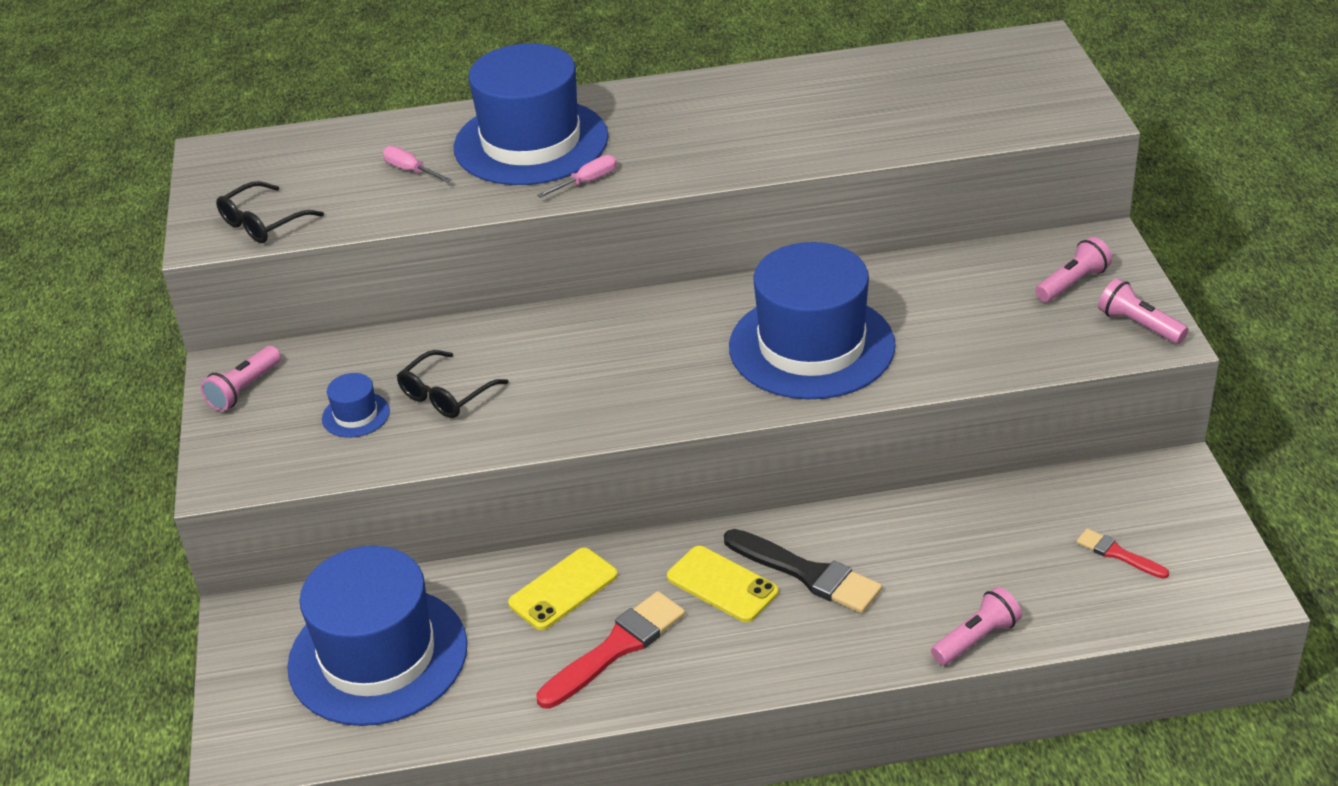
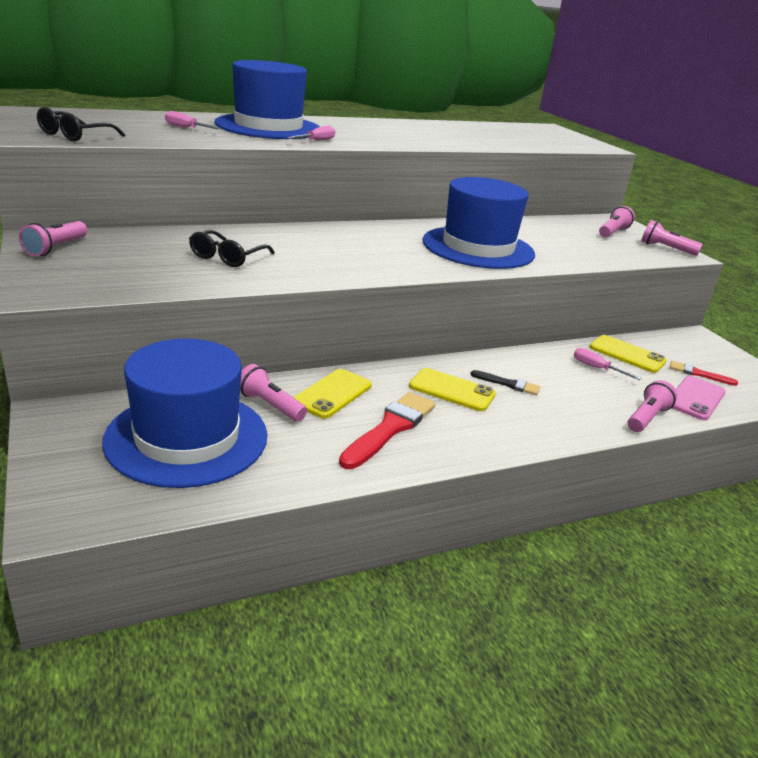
camera: 20 degrees left, 10 degrees down
(356, 415) = (156, 263): blue hat -> none
(482, 607) = (270, 405): none -> pink flashlight
(807, 573) = (508, 384): black brush -> black brush, size x0.55
(958, 542) = (596, 368): none -> pink screwdriver
(1025, 513) = (627, 354): none -> yellow phone
(1077, 604) = (695, 398): none -> pink phone

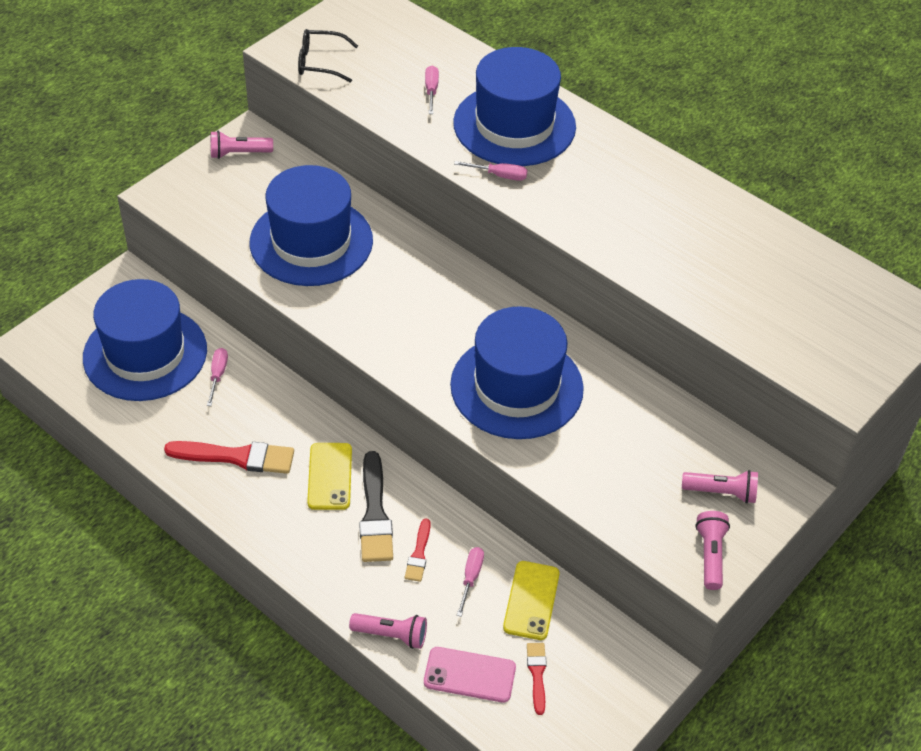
camera: 65 degrees right, 20 degrees up
(227, 257) = (311, 241): black glasses -> blue hat
(270, 405) = (218, 375): pink flashlight -> pink screwdriver
(332, 394) = (262, 403): yellow phone -> none
(508, 384) = (375, 514): black brush -> black brush, size x1.83
(563, 380) = (419, 554): none -> red brush

